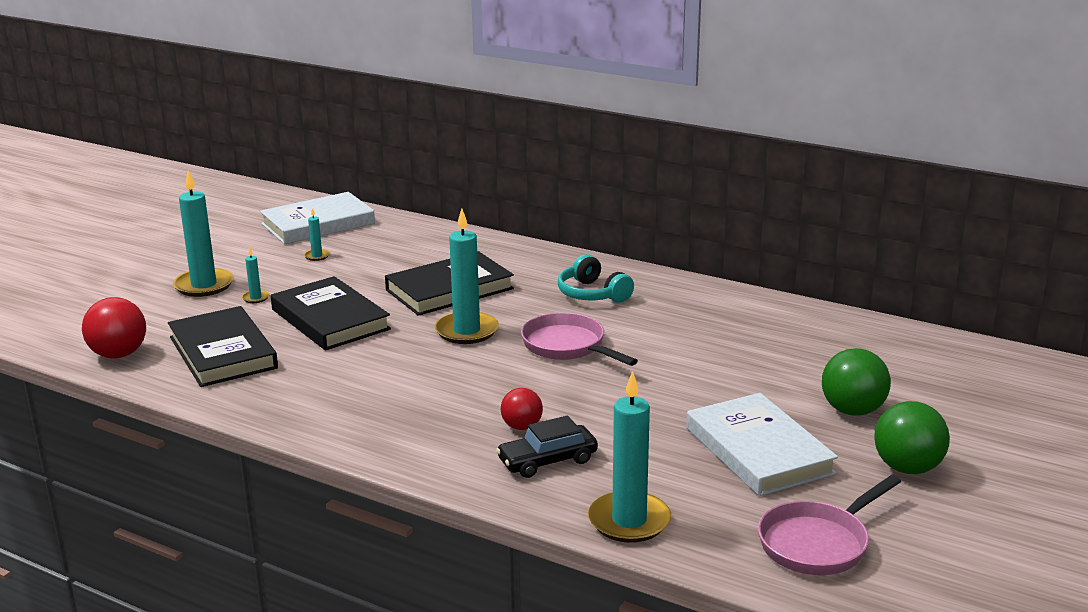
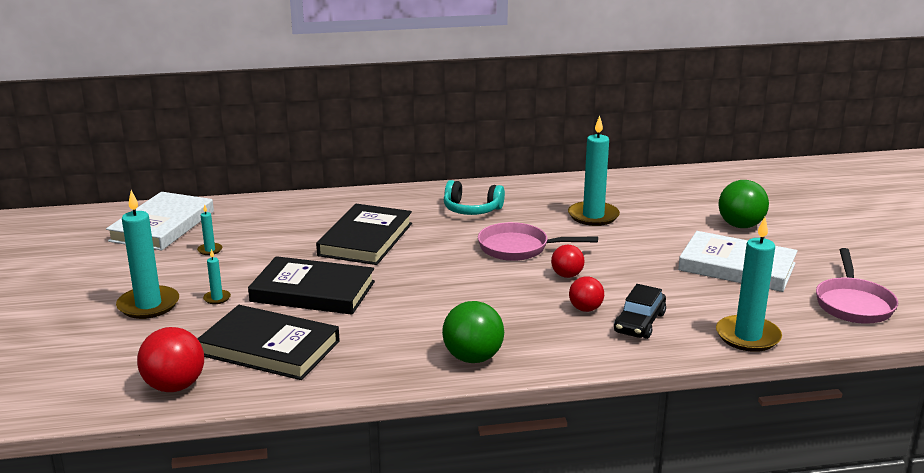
camera: 40 degrees left, 0 degrees up
(466, 331) = (432, 263): turquoise candle -> turquoise candle (593, 216)
(564, 389) = (567, 275): none -> red ball
(907, 468) = (819, 246): green ball -> green ball (473, 358)

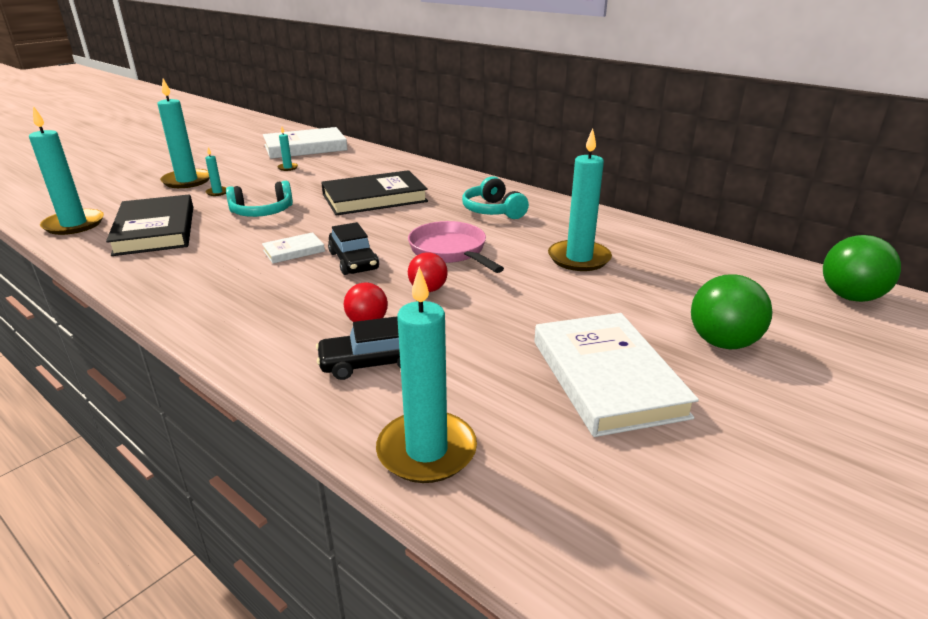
camera: 50 degrees right, 5 degrees up
(174, 386) = (74, 224): red ball -> turquoise candle
(313, 291) = (262, 212): black book -> turquoise headphones
(424, 301) = (294, 251): none -> white book
(473, 358) = (206, 304): green ball -> green ball (850, 297)
(481, 285) = (353, 261): none -> black car
(853, 304) = (656, 520): pink pan -> none

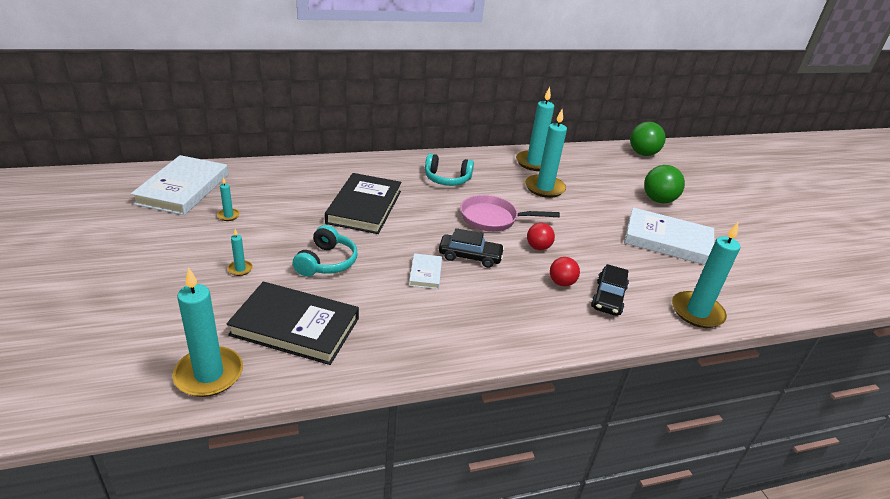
camera: 60 degrees left, 5 degrees up
(187, 181) = (176, 276): turquoise candle -> turquoise candle (534, 163)

